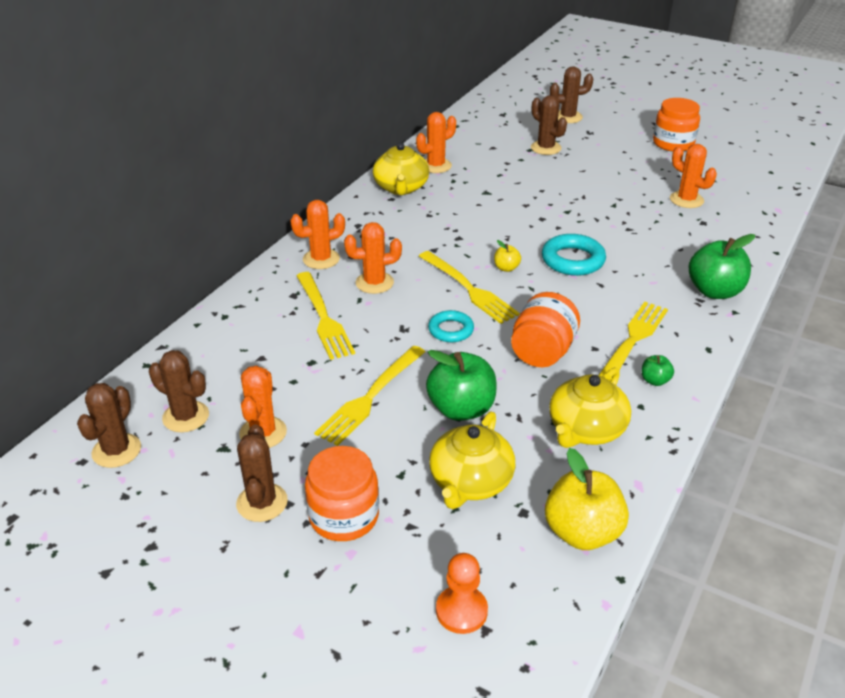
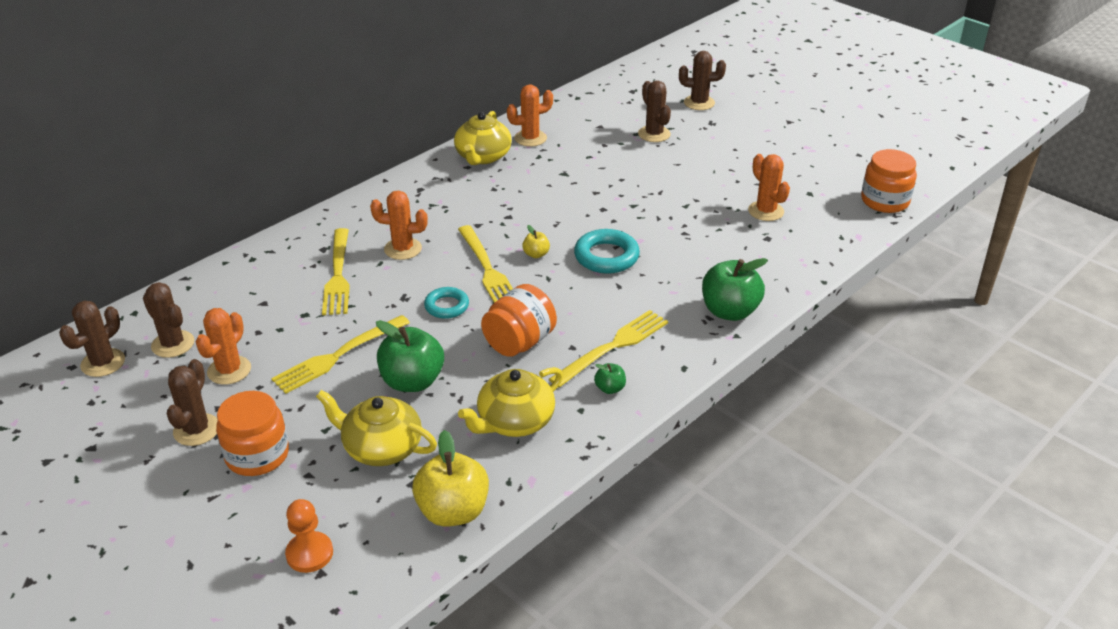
camera: 15 degrees right, 0 degrees up
(321, 259) = (367, 218): orange cactus -> none
(470, 482) = (381, 448): yellow teapot -> yellow teapot turned 75 degrees clockwise
(673, 143) = (793, 147): orange jar -> orange jar (885, 201)

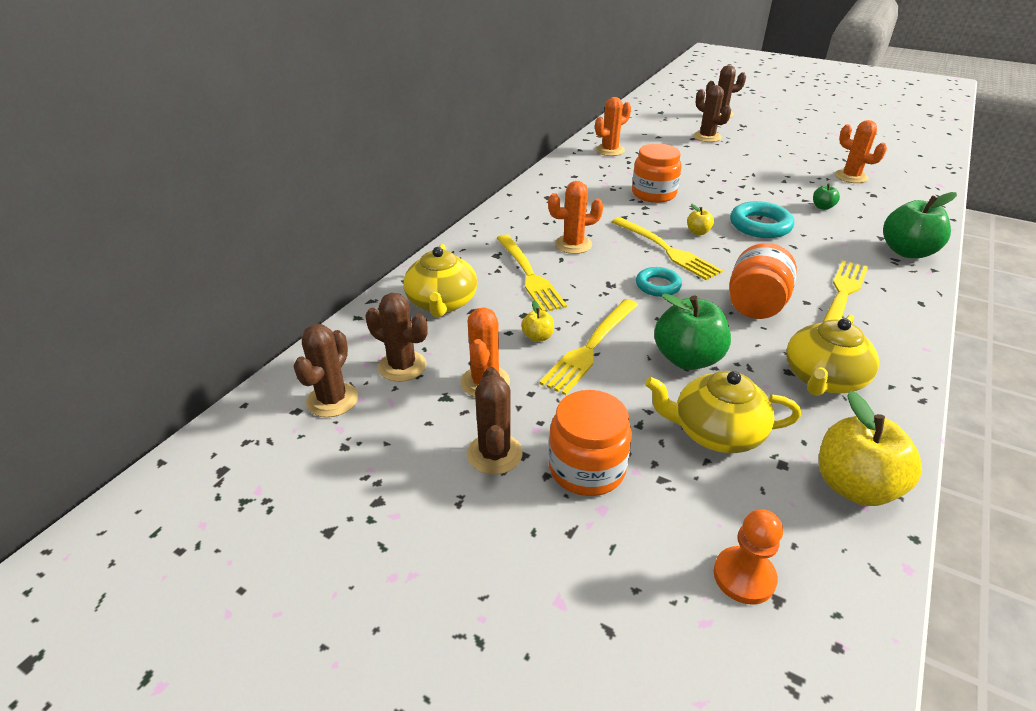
camera: 15 degrees left, 0 degrees up
(300, 338) = (537, 337): none -> yellow apple
(483, 157) = (581, 167): yellow teapot -> yellow teapot (442, 303)
(610, 388) = (878, 332): green apple -> green apple (822, 207)
(885, 201) = (929, 159): orange jar -> orange jar (653, 194)

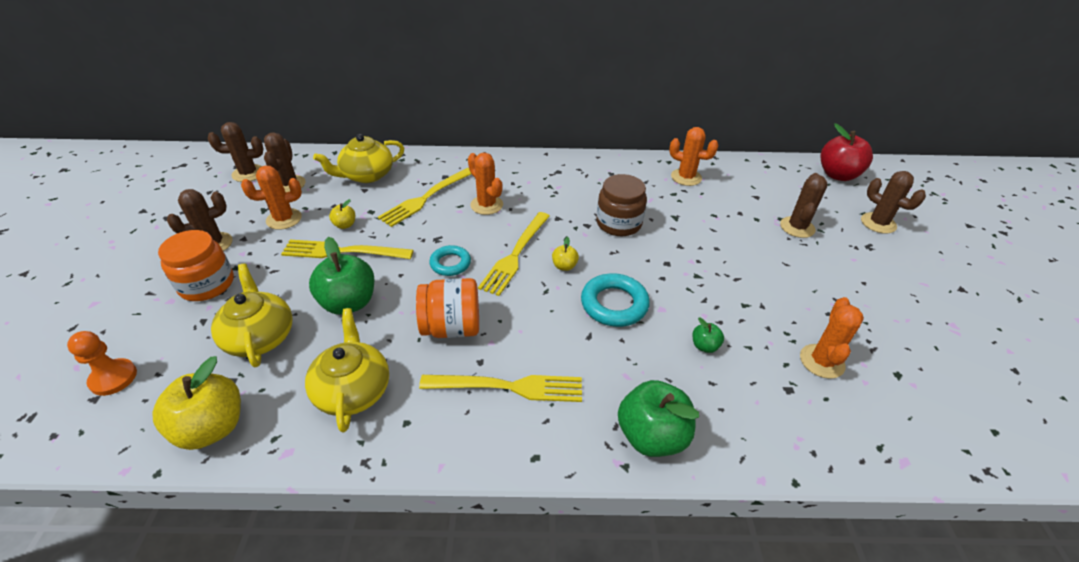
camera: 60 degrees right, 5 degrees up
(653, 194) = (618, 223): orange jar -> brown jar
(654, 105) = (837, 175): none -> red apple
(823, 379) = (353, 390): yellow teapot -> yellow teapot turned 75 degrees clockwise

